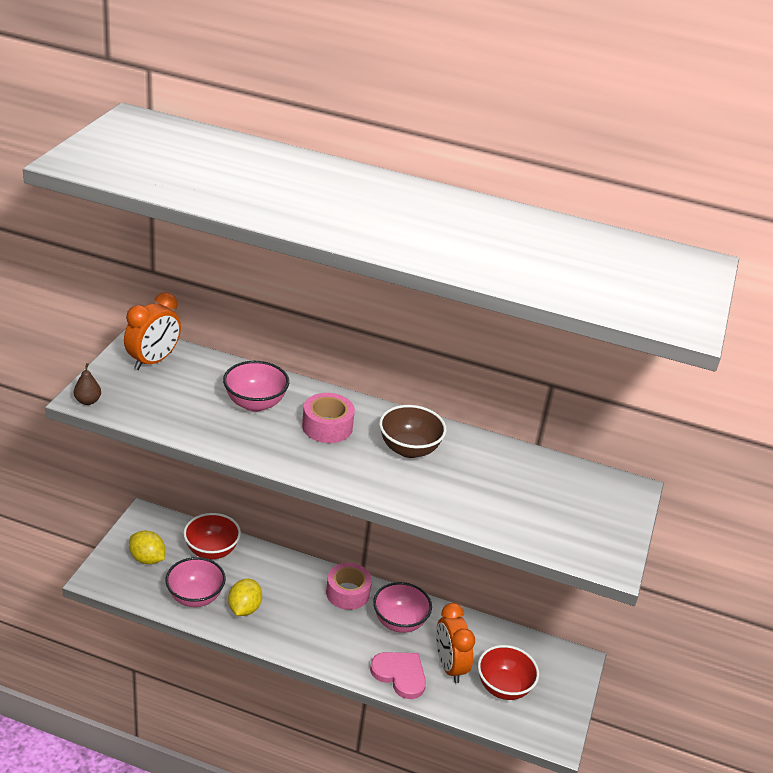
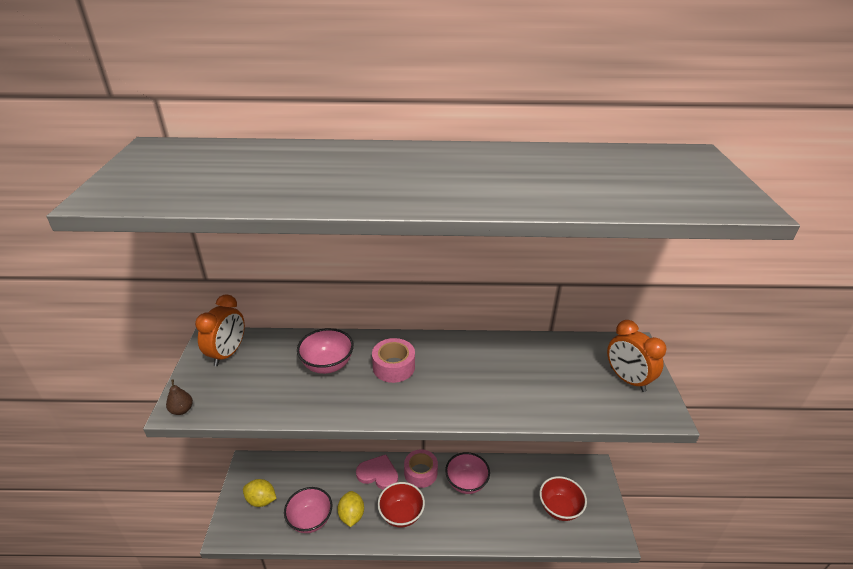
camera: 15 degrees left, 0 degrees up
(211, 550) = (308, 474): red bowl -> red bowl (401, 514)
(400, 675) = (486, 527): pink heart -> pink heart (378, 474)
(409, 449) = (465, 365): brown bowl -> none
(449, 666) = (516, 506): orange clock -> orange clock (627, 379)

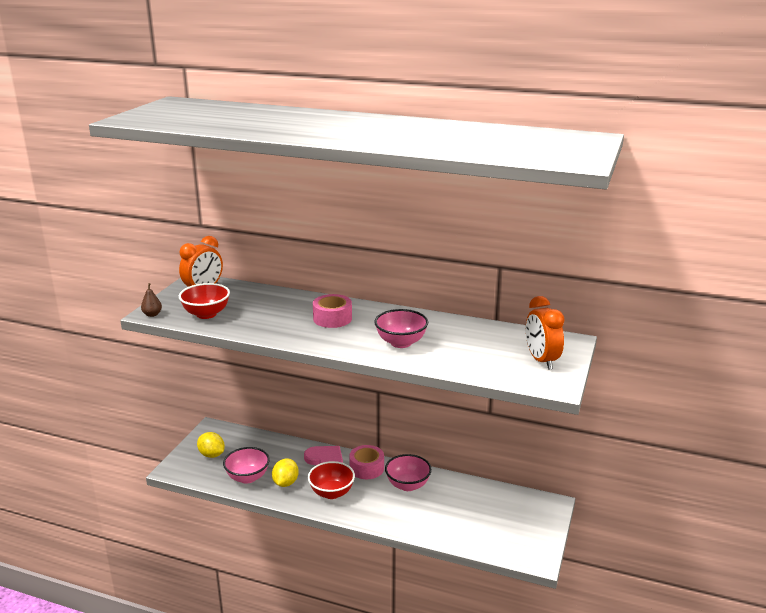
camera: 20 degrees right, 10 degrees down
(327, 365) = (278, 309): pink bowl -> pink bowl (401, 343)
(559, 508) = (492, 525): red bowl -> red bowl (206, 314)

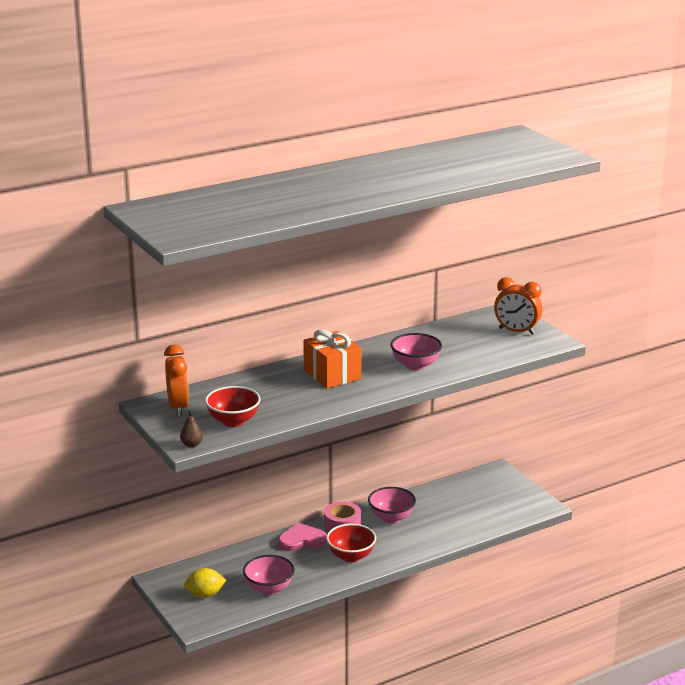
camera: 50 degrees left, 0 degrees up
(285, 483) = (305, 573): yellow lemon -> none
(332, 318) = (332, 374): pink tape -> orange gift

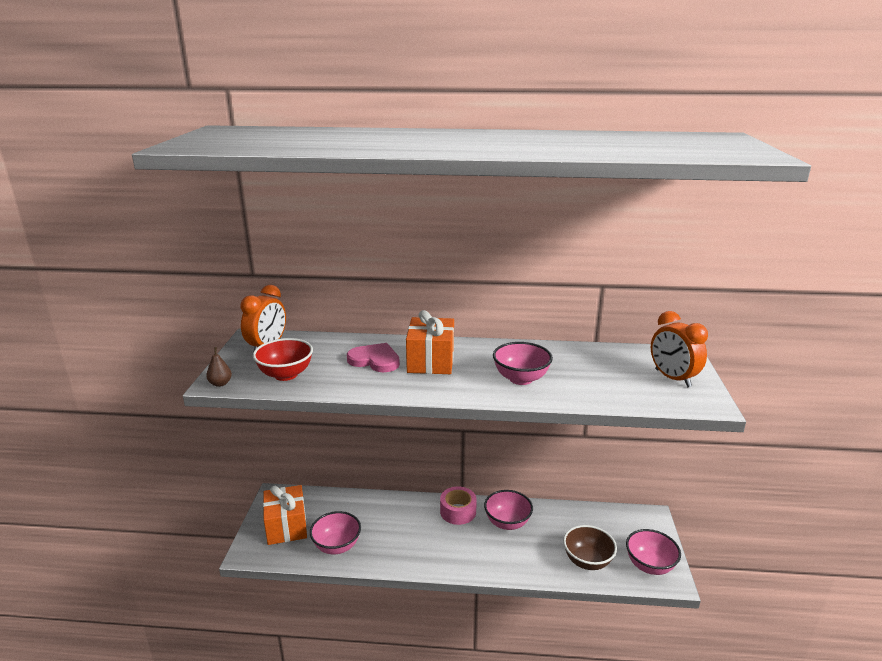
camera: 35 degrees right, 0 degrees up
(205, 595) = (286, 526): yellow lemon -> orange gift
(302, 540) = (412, 510): pink heart -> pink heart (375, 360)
(351, 556) = (434, 546): red bowl -> none
(476, 518) = (587, 561): none -> brown bowl
(522, 503) = (649, 565): none -> pink bowl

